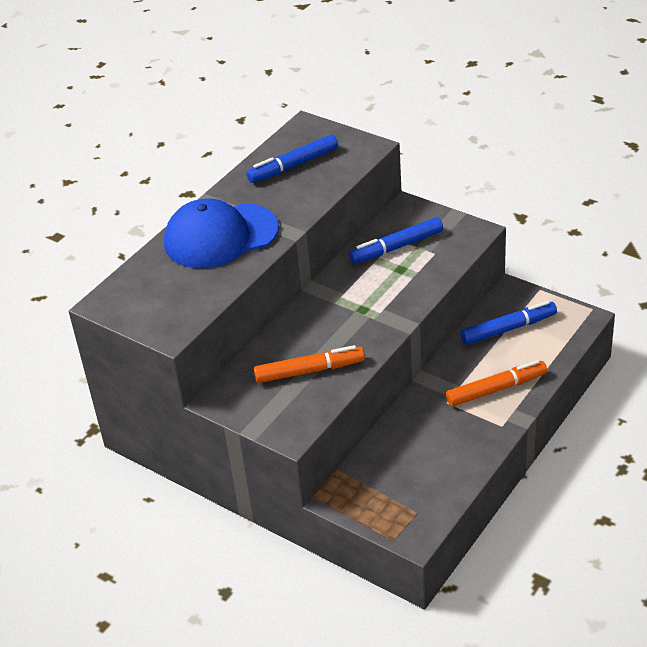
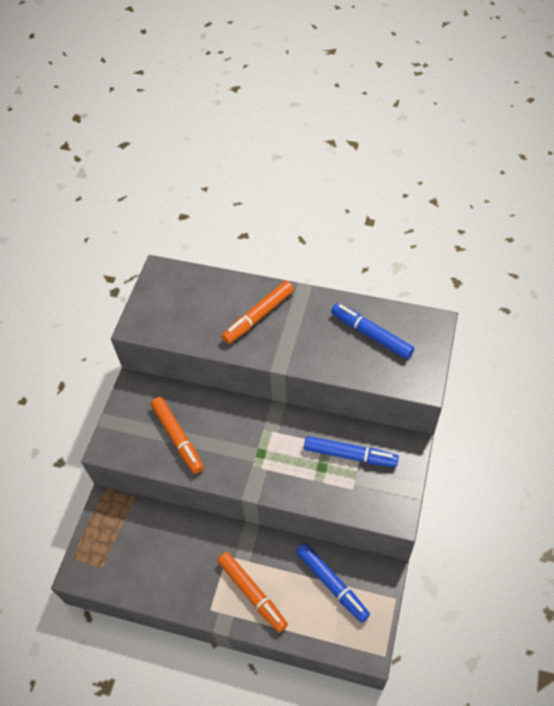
camera: 70 degrees right, 15 degrees up
(220, 236) = (258, 316): blue cap -> orange marker
(397, 247) = (350, 455): blue marker -> blue marker turned 150 degrees clockwise

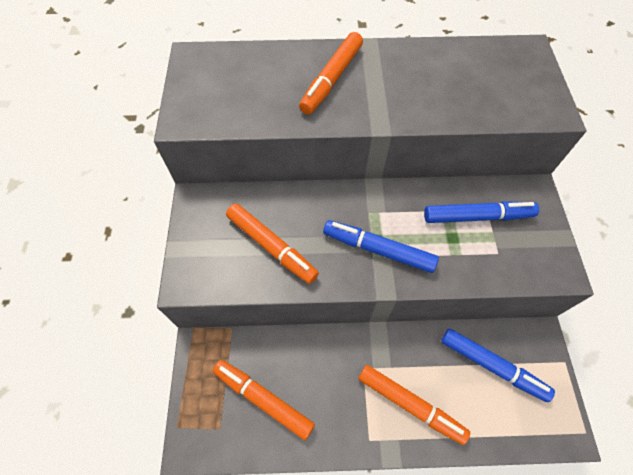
camera: 20 degrees left, 5 degrees up
(141, 556) = (263, 399): none -> orange marker
(371, 335) = (468, 73): blue marker -> blue marker (378, 250)

